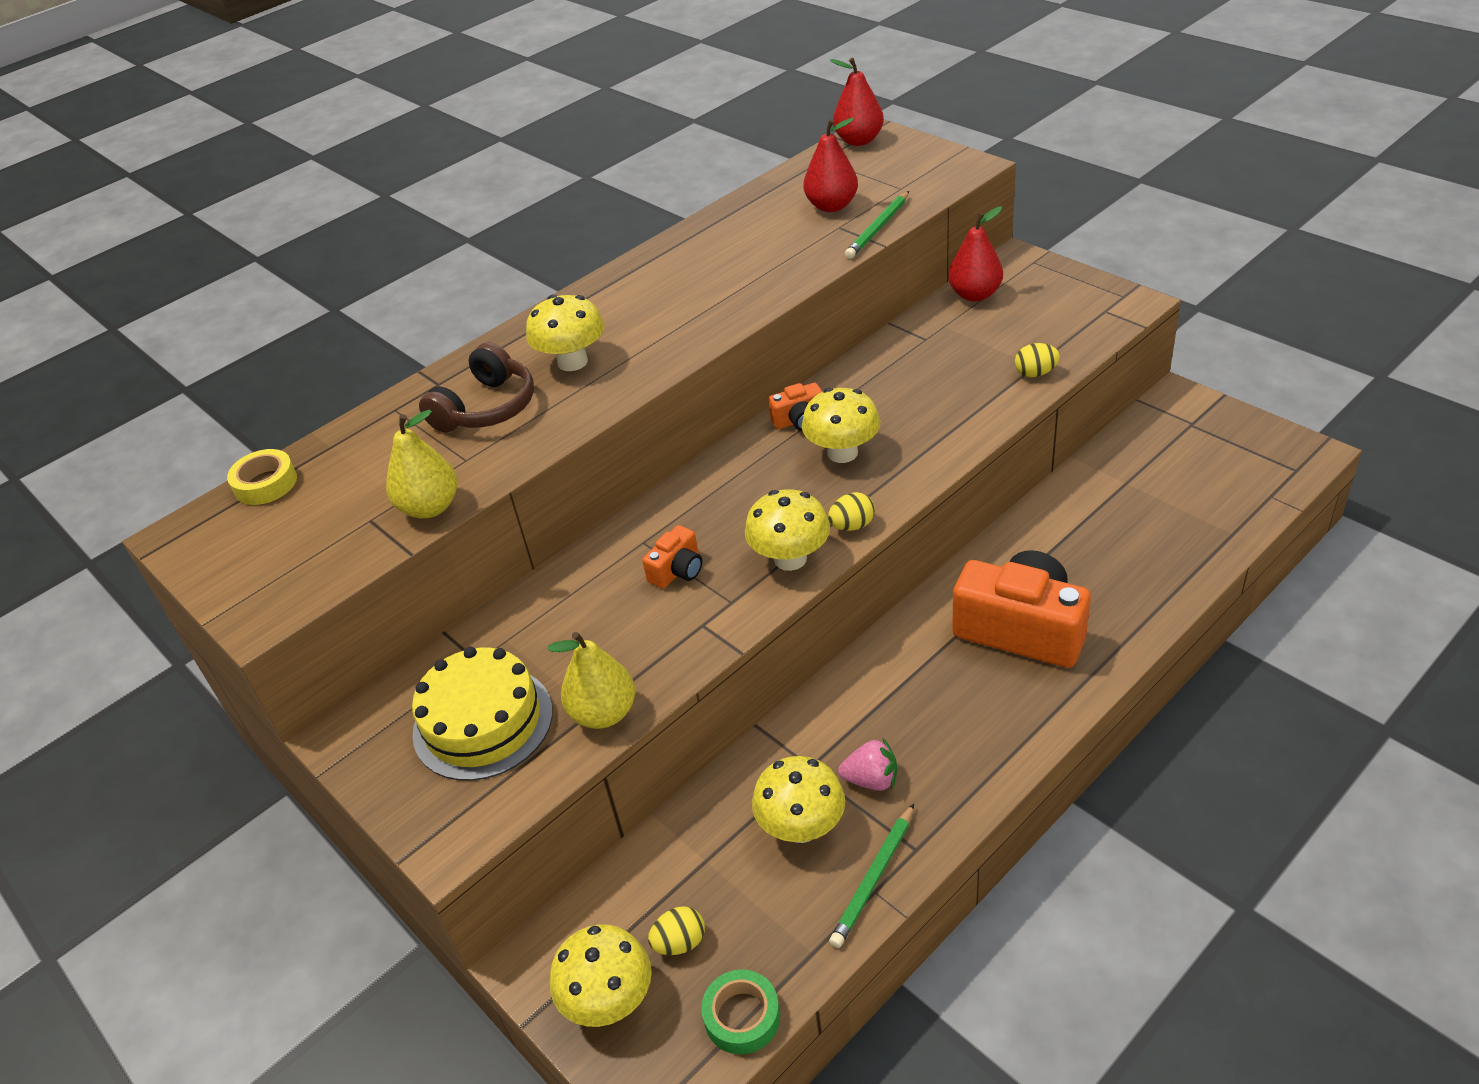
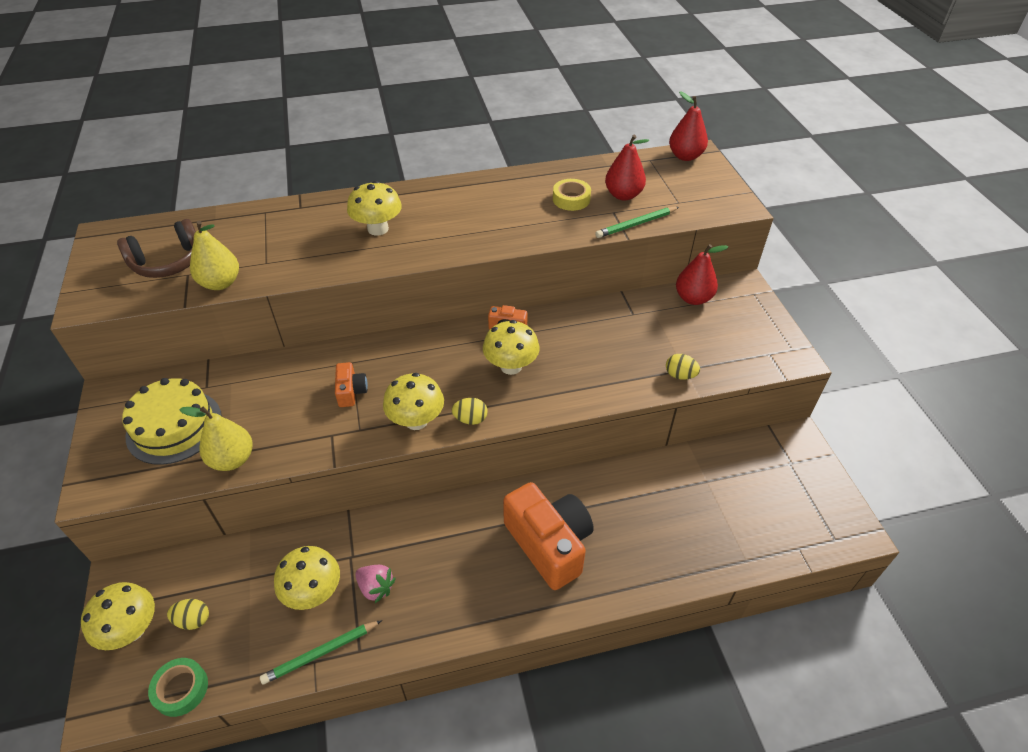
camera: 25 degrees right, 5 degrees up
(265, 484) = (166, 225): yellow tape -> yellow tape (571, 199)
(486, 408) = (307, 235): brown headphones -> brown headphones (168, 262)
(677, 570) = (351, 392): orange camera -> orange camera turned 75 degrees counterclockwise

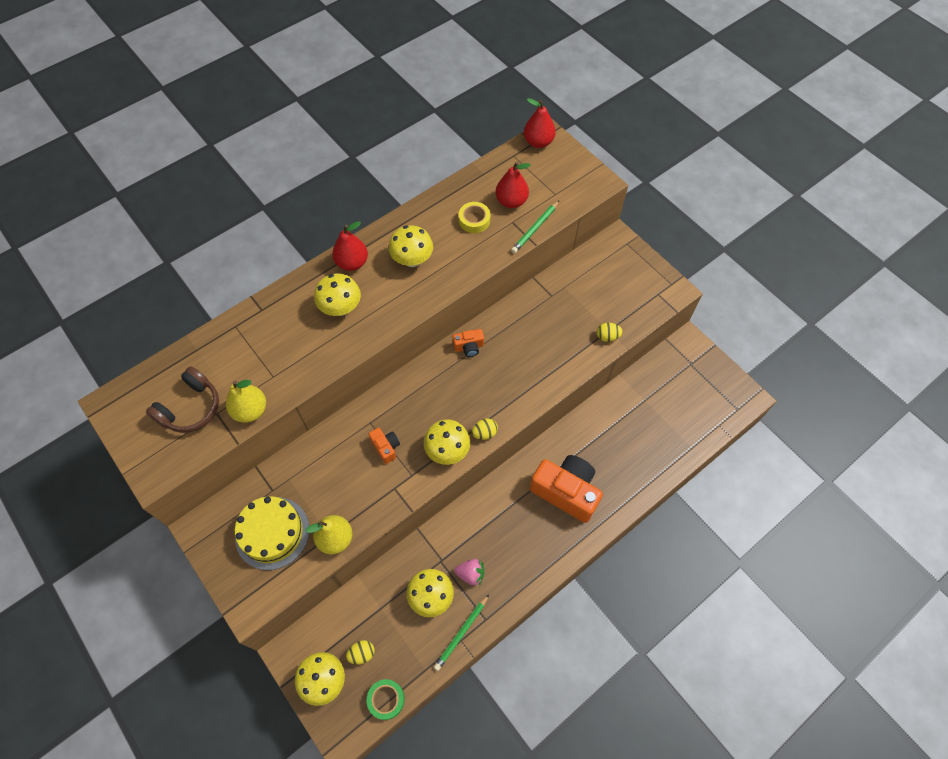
camera: 25 degrees left, 15 degrees up
(511, 366) = (488, 377): yellow mushroom -> yellow mushroom (412, 260)
(693, 298) = (587, 264): red pear -> red pear (352, 263)

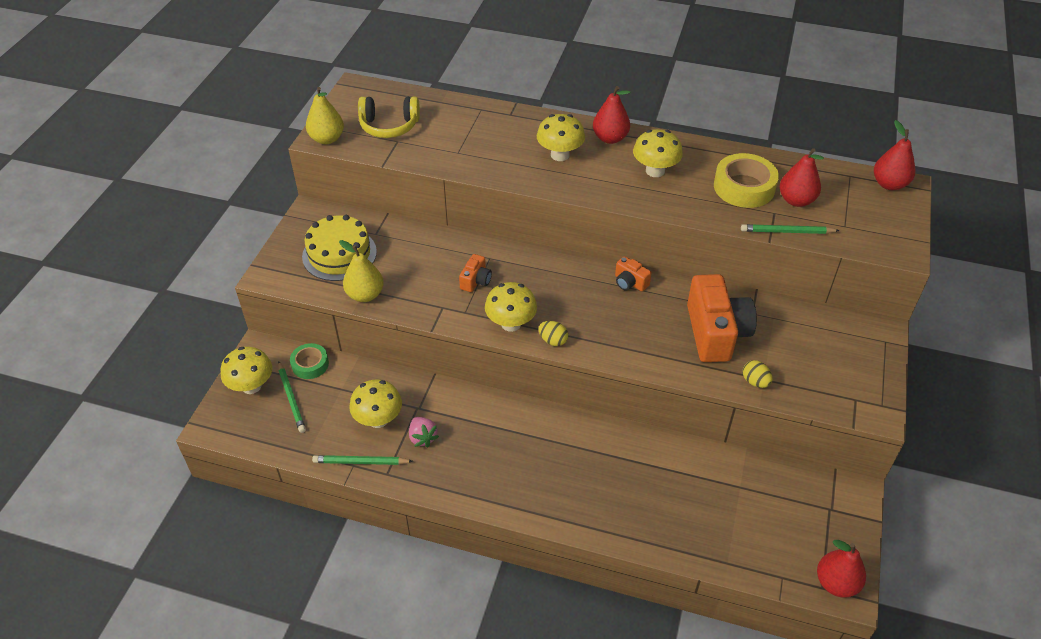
camera: 55 degrees right, 15 degrees down
(190, 408) = (389, 126): brown headphones -> yellow headphones
(250, 410) = (416, 157): yellow pear -> yellow pear (327, 139)
(362, 653) = (291, 399): yellow egg -> green pencil
(386, 699) = (262, 439): green tape -> green tape (310, 364)
(474, 220) = (744, 187): yellow tape -> yellow tape, size x1.64
(566, 491) = (571, 470): orange camera -> orange camera (716, 333)
(739, 399) = (836, 583): none -> red pear

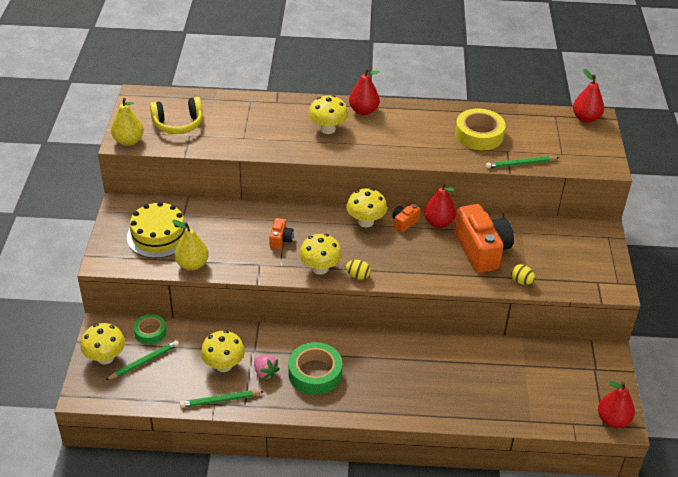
camera: 15 degrees left, 5 degrees down
(291, 399) = (144, 362): green pencil -> green pencil turned 90 degrees counterclockwise
(480, 449) = (315, 373): none -> green tape
(630, 282) = (404, 223): orange camera -> orange camera turned 105 degrees clockwise
(655, 171) = (407, 131): yellow mushroom -> yellow mushroom (365, 222)
(796, 200) = (521, 140): red pear -> red pear (438, 223)

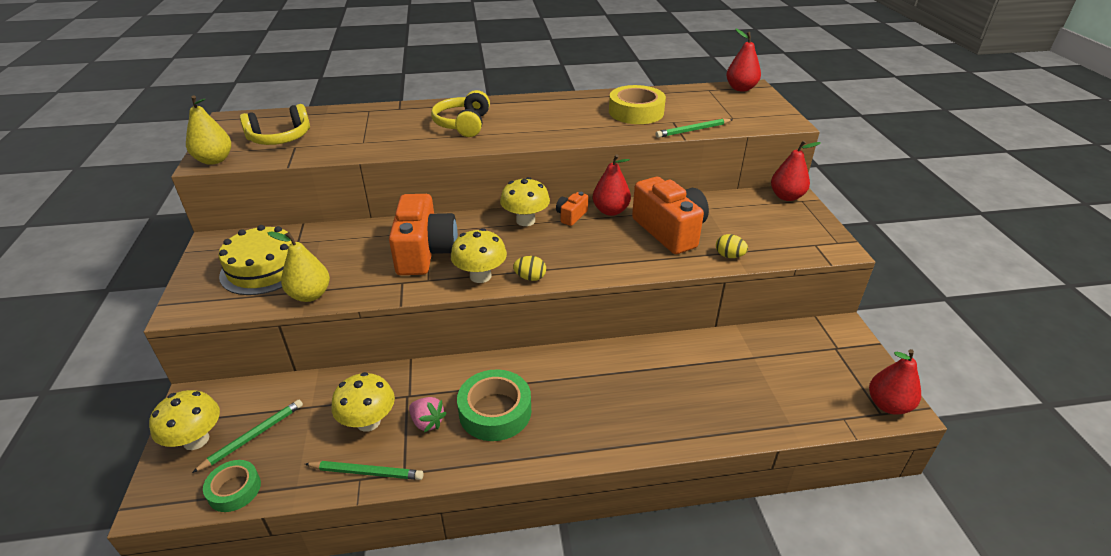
camera: 10 degrees left, 5 degrees down
(150, 332) = (263, 395): green tape -> green tape (234, 489)
(220, 400) = (367, 472): green pencil -> green pencil turned 150 degrees counterclockwise
(280, 240) = (425, 252): orange camera -> orange camera, size x2.17
(327, 129) = (463, 124): yellow mushroom -> yellow headphones
(363, 111) = (501, 106): red pear -> red pear (786, 196)

